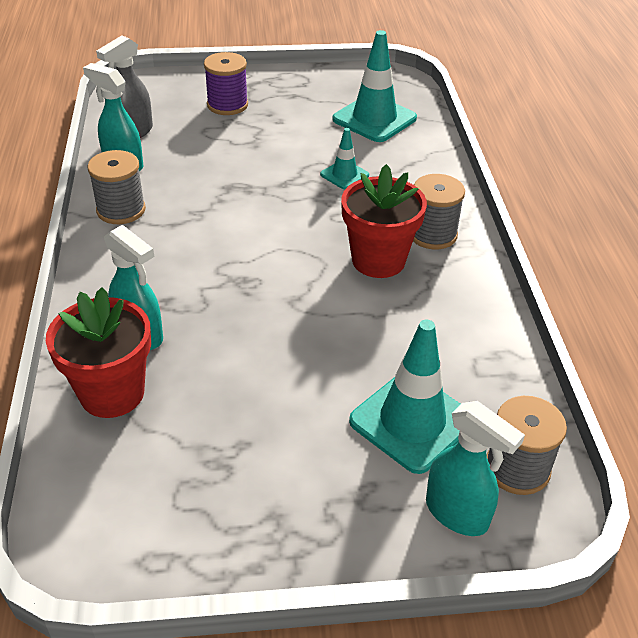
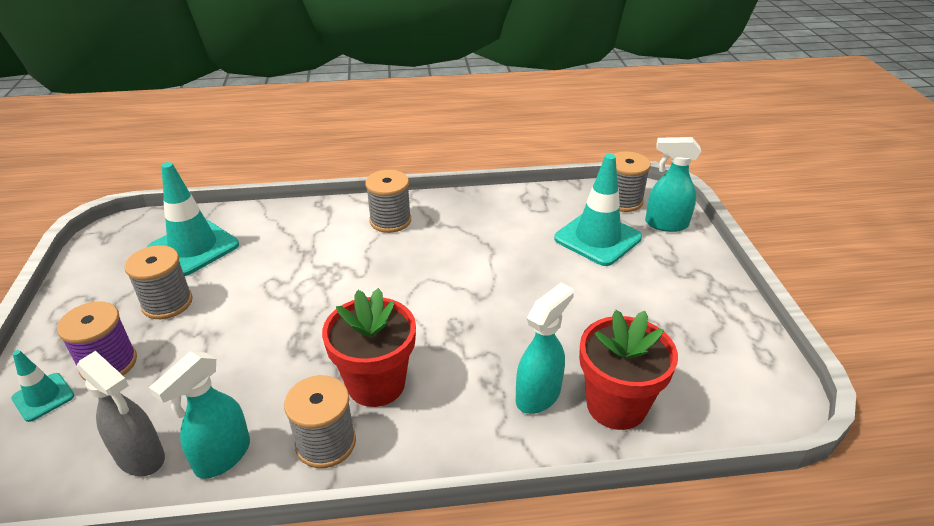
camera: 90 degrees left, 5 degrees down
(296, 118) = (167, 303): none -> grey spool
(344, 175) = (291, 267): turquoise traffic cone -> turquoise traffic cone (43, 397)
(378, 260) = (424, 249): red flower pot -> red flower pot (376, 384)
(457, 514) = (665, 224): turquoise spray bottle -> turquoise spray bottle turned 120 degrees counterclockwise

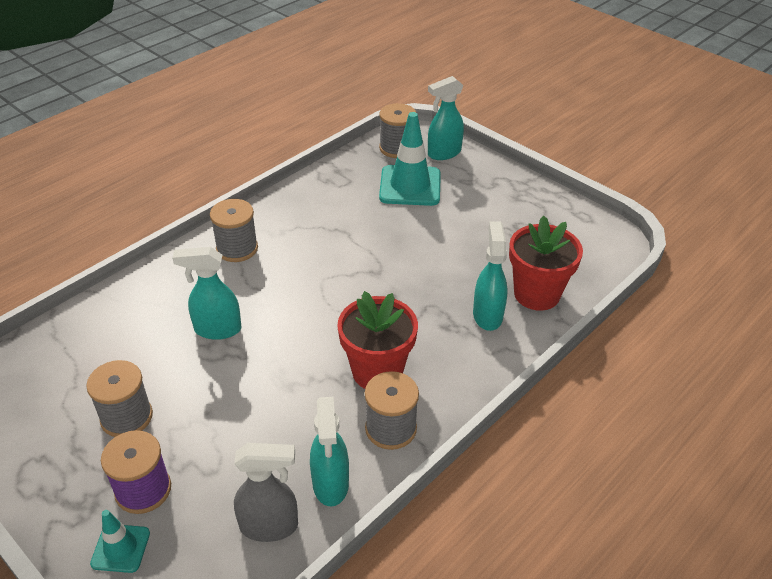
camera: 40 degrees left, 5 degrees up
(193, 247) = (82, 362): turquoise traffic cone -> none
(301, 274) = (217, 329): none -> turquoise spray bottle

